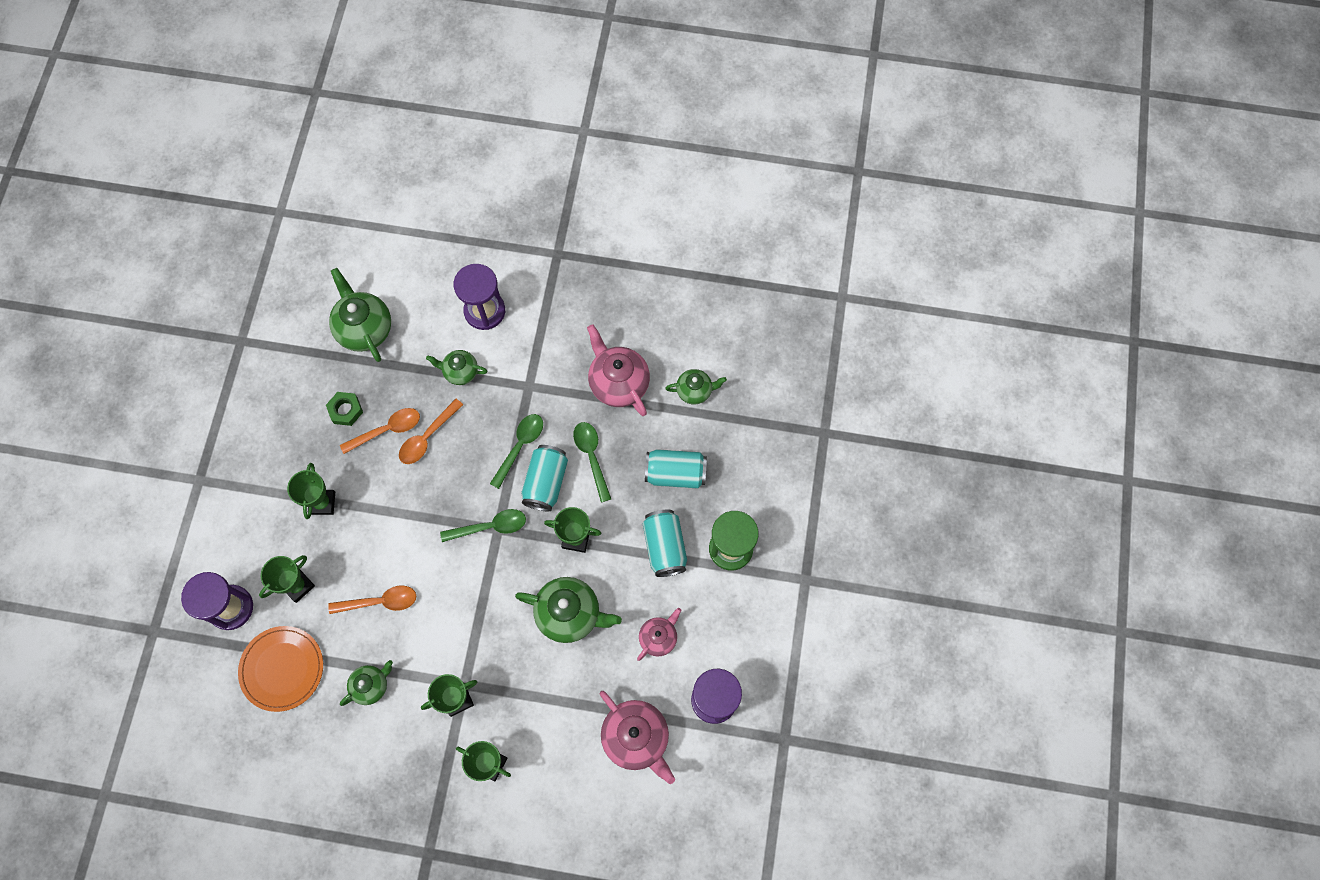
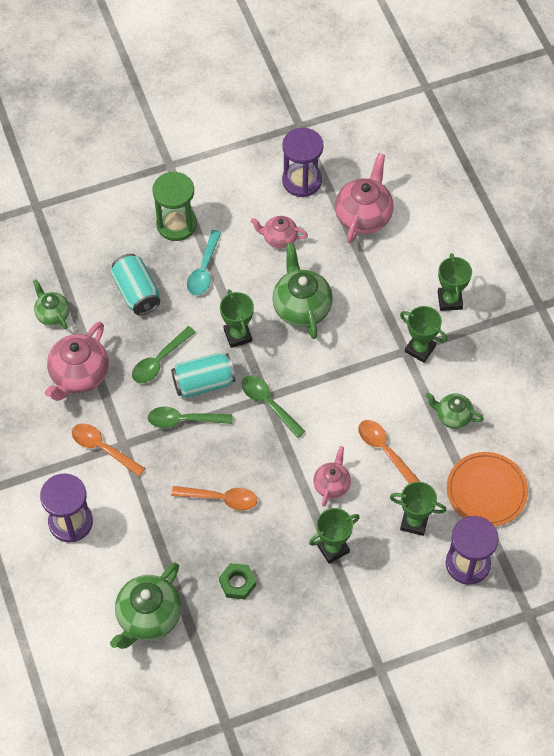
camera: 120 degrees left, 10 degrees down
(378, 536) = (332, 484): none -> pink teapot
(387, 430) = (234, 536): orange spoon -> orange spoon (103, 448)
(460, 372) = (143, 508): green teapot -> none
(664, 547) = (204, 270): turquoise can -> turquoise spoon

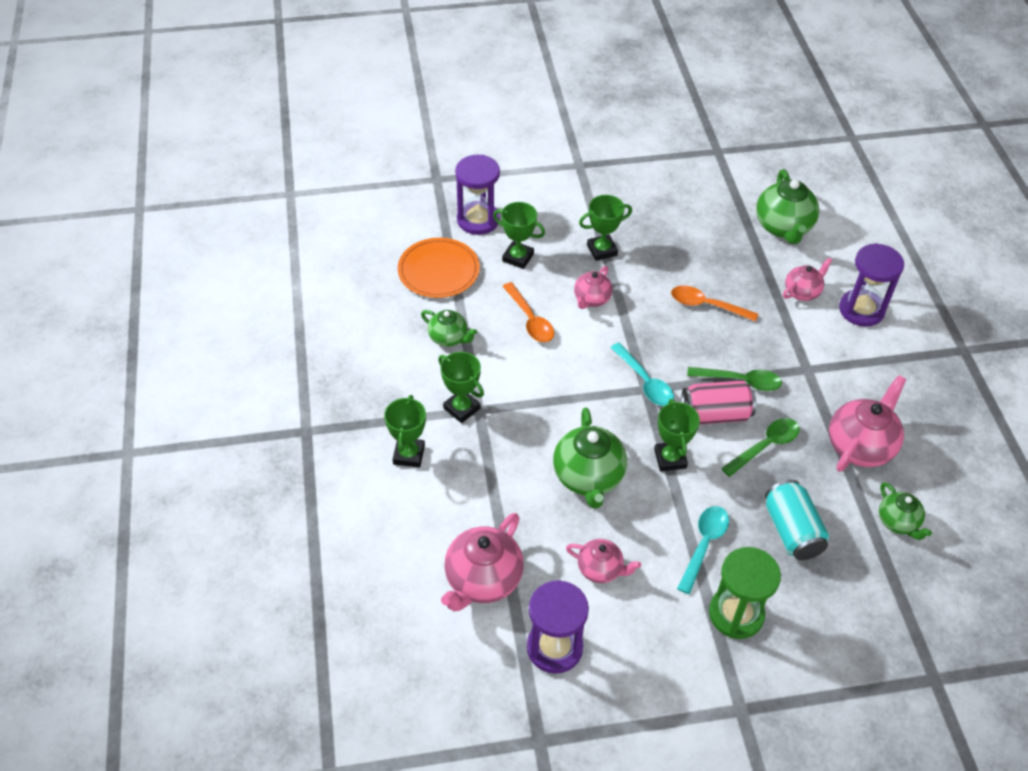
camera: 170 degrees left, 10 degrees down
(103, 448) = (830, 369): orange spoon -> none
(128, 533) = (802, 292): none -> pink teapot
(148, 617) = (783, 227): green teapot -> green teapot turned 135 degrees clockwise
(203, 383) = (715, 414): turquoise can -> pink can
(237, 583) = (697, 239): green nut -> none
(268, 404) = (645, 382): green spoon -> turquoise spoon

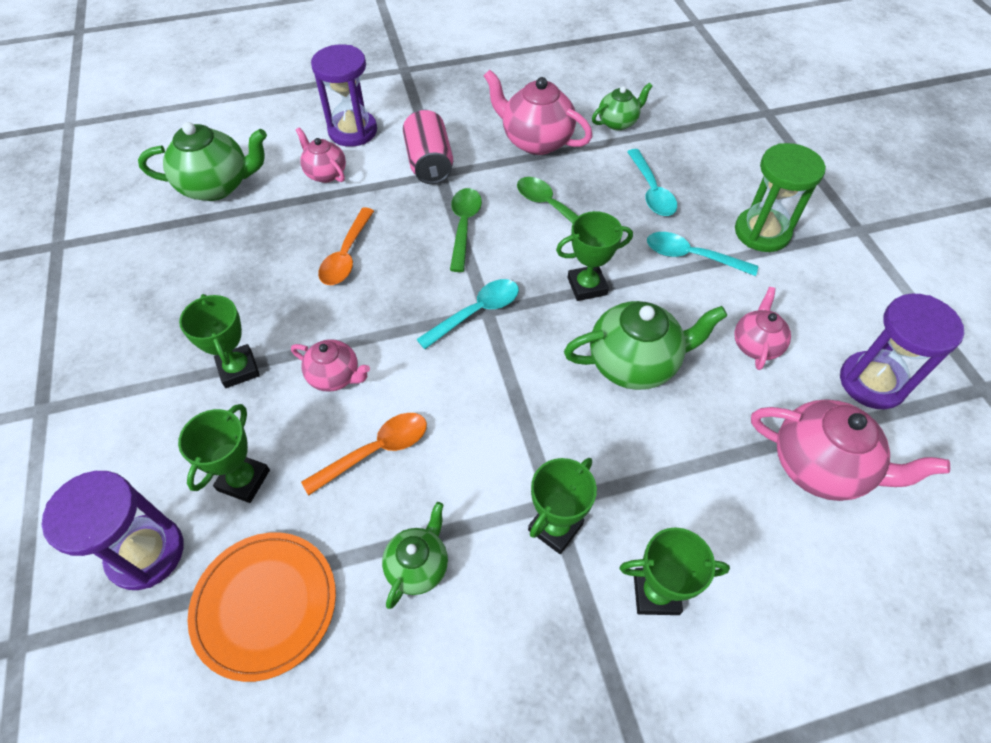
camera: 95 degrees left, 5 degrees up
(715, 414) = (515, 247): pink can -> pink can (429, 163)
(792, 531) = (651, 191): turquoise can -> turquoise spoon

